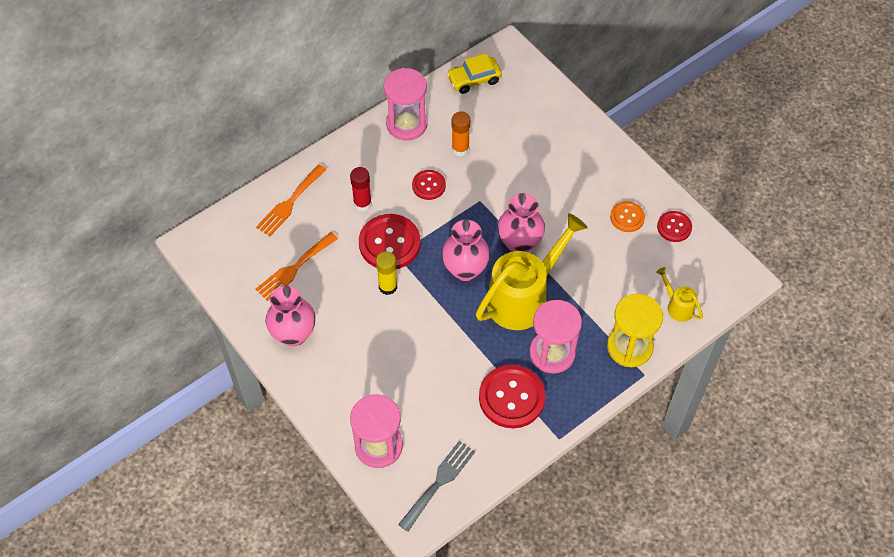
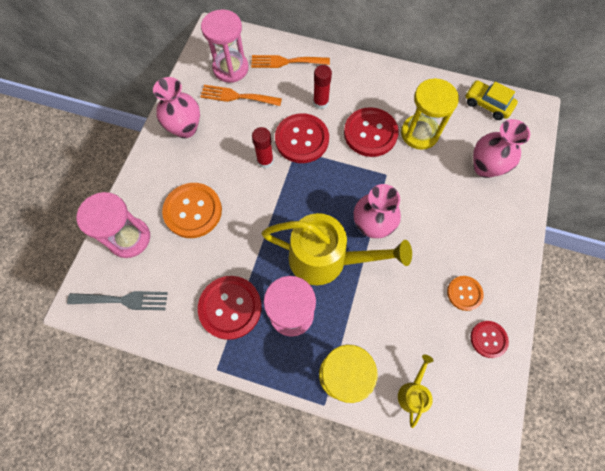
camera: 55 degrees right, 10 degrees up
(388, 286) = (265, 161): yellow glue stick -> red glue stick
(392, 376) = (193, 211): none -> orange button
(406, 124) = (409, 87): pink hourglass -> pink hourglass (230, 68)
(428, 185) = (370, 133): red button -> red button, size x1.78
(460, 149) = (419, 133): orange glue stick -> yellow hourglass
(465, 269) = (318, 202): pink vase -> pink vase (485, 167)

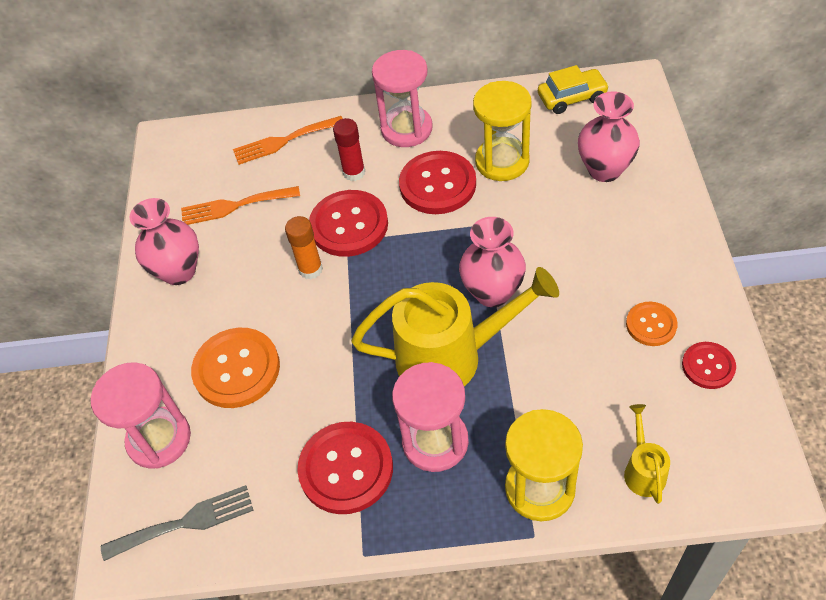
camera: 15 degrees left, 15 degrees down
(230, 68) = (210, 175): pink hourglass -> pink hourglass (406, 129)
(265, 161) = (310, 269): red glue stick -> orange glue stick
(487, 104) = (572, 98): yellow car -> yellow car turned 150 degrees clockwise

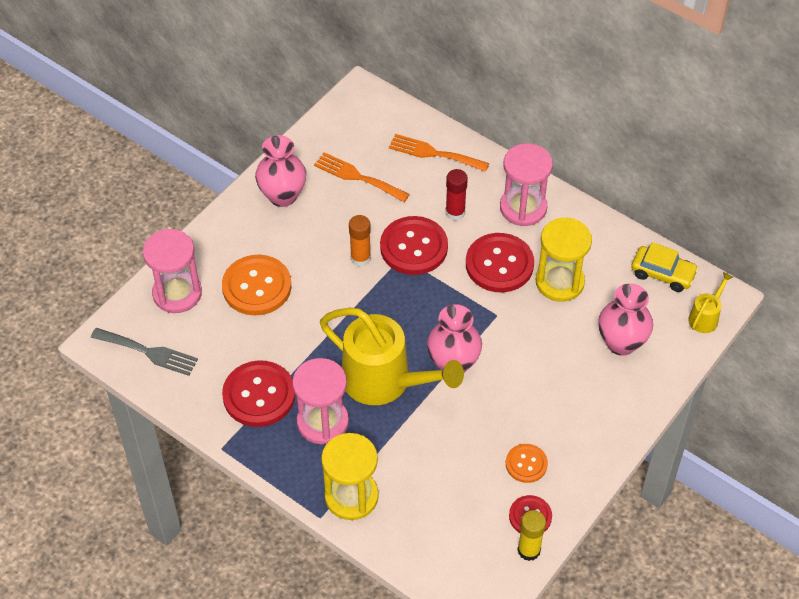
camera: 35 degrees right, 0 degrees up
(643, 470) = (420, 537): yellow watering can -> yellow watering can (706, 317)
(743, 396) = (529, 550): none -> yellow glue stick

